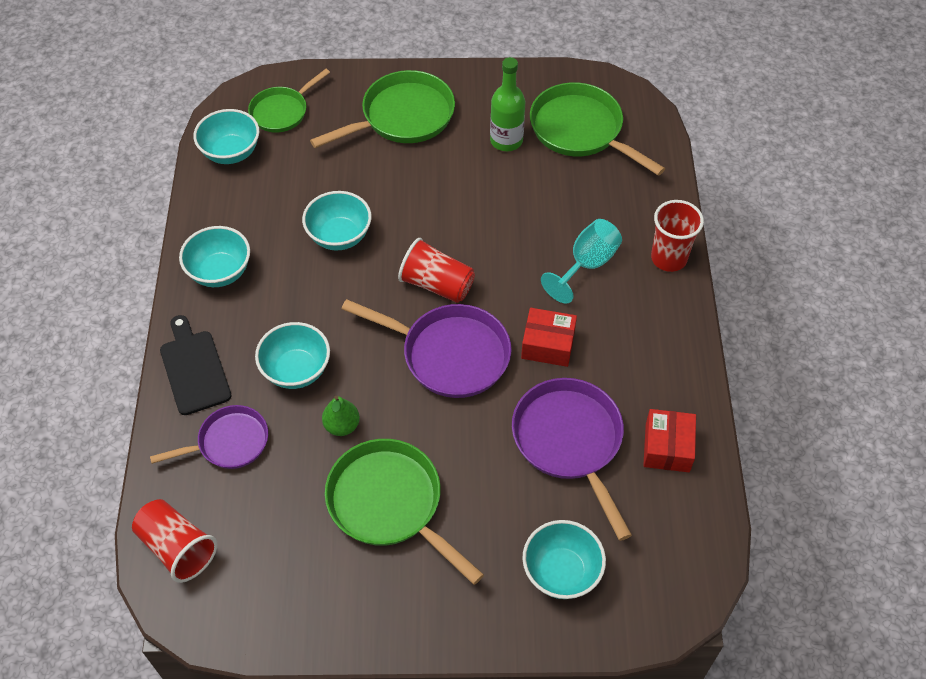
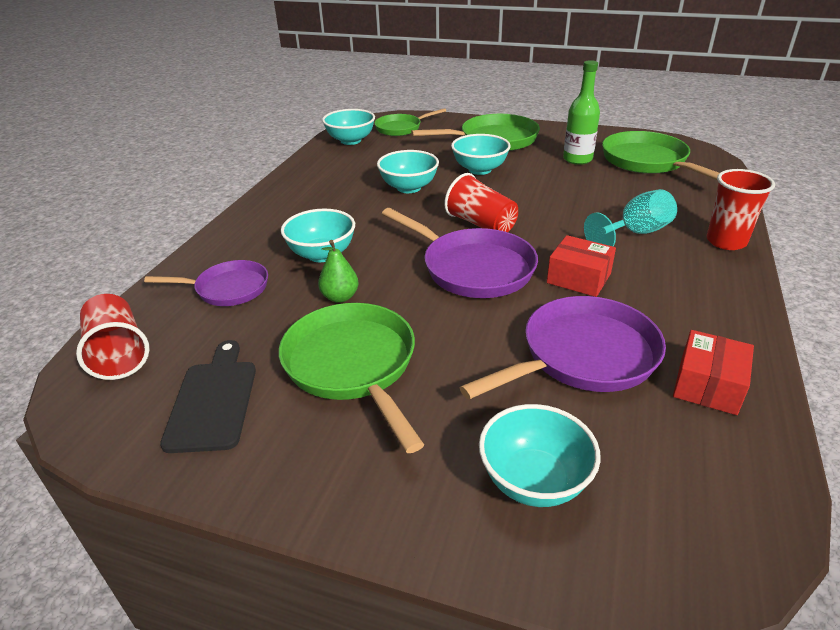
camera: 20 degrees right, 20 degrees down
(194, 369) = (236, 239): black cutting board -> black cutting board (213, 401)
(220, 272) = (299, 192): turquoise bowl -> turquoise bowl (479, 169)
(570, 442) = (582, 356): purple pan -> purple pan turned 60 degrees clockwise

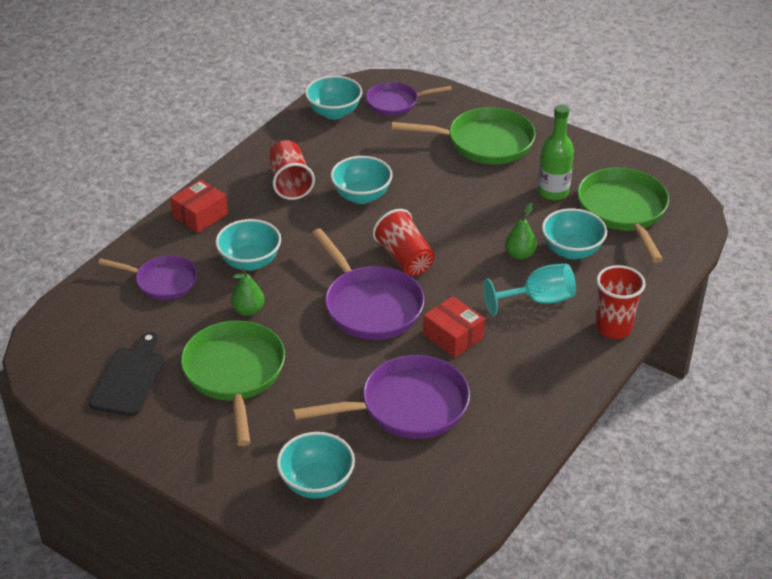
camera: 15 degrees right, 5 degrees up
(118, 353) = (70, 324): red cup -> red cup (290, 182)
(401, 128) = (396, 103): green pan -> purple pan
(479, 169) = (444, 185): turquoise bowl -> turquoise bowl (571, 251)
(587, 203) = (519, 254): none -> green pear
(708, 385) = (482, 450): red box -> red box (200, 215)

